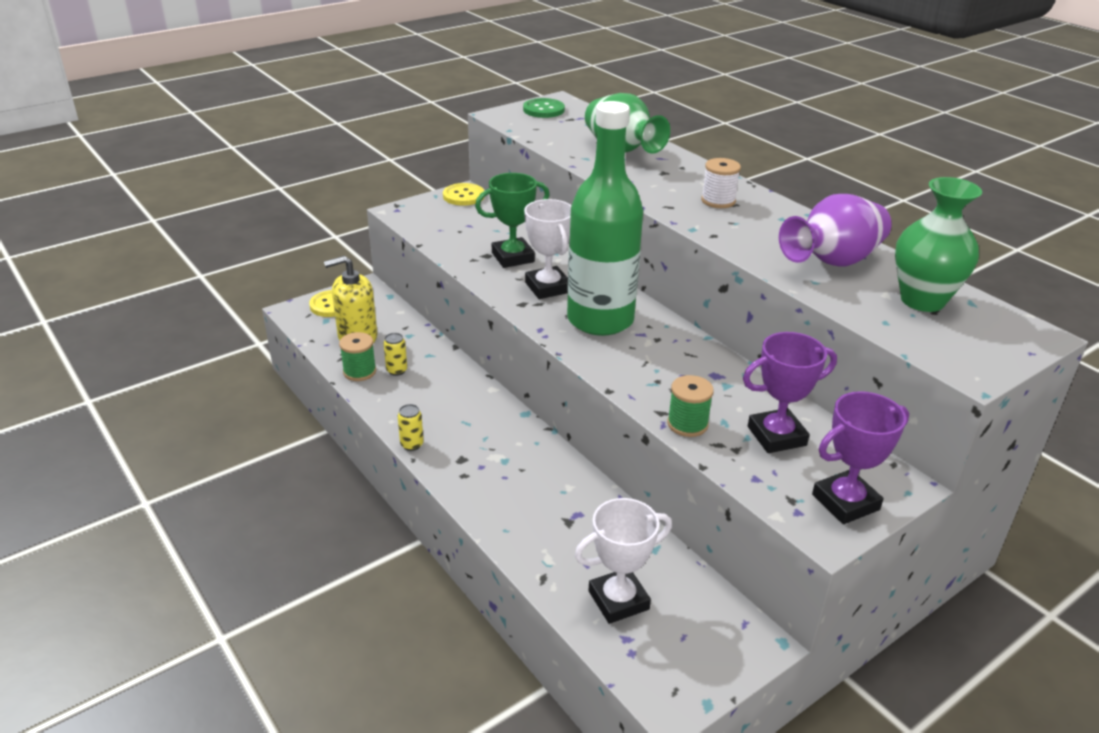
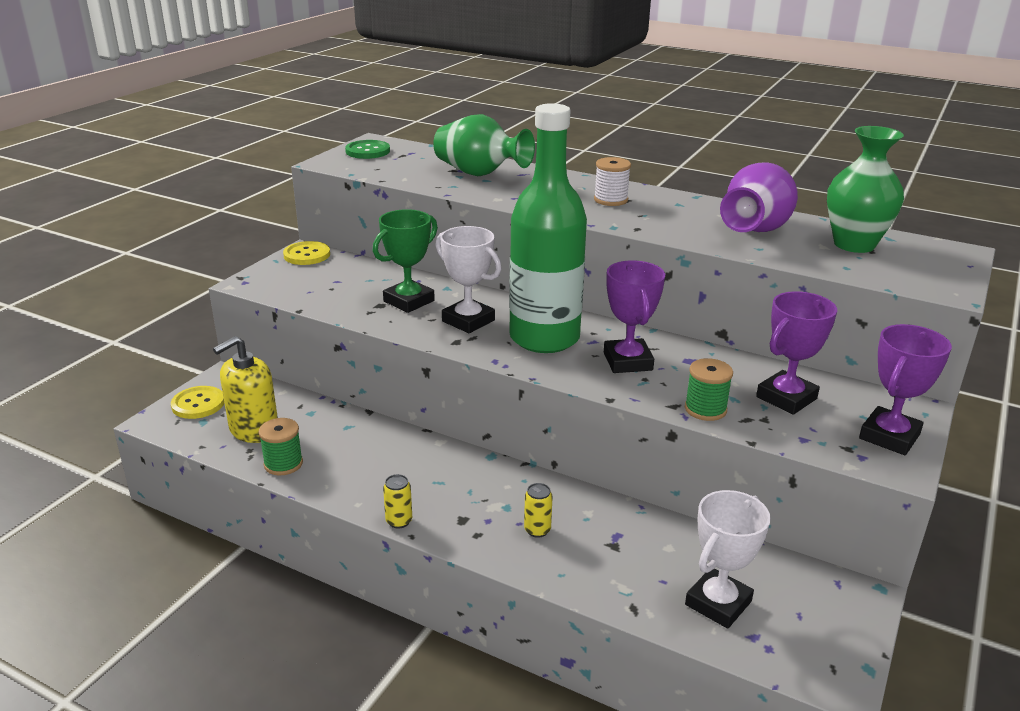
camera: 25 degrees left, 5 degrees down
(396, 370) = (324, 451): yellow can -> yellow can (537, 530)
(656, 361) = (627, 361): none -> purple trophy

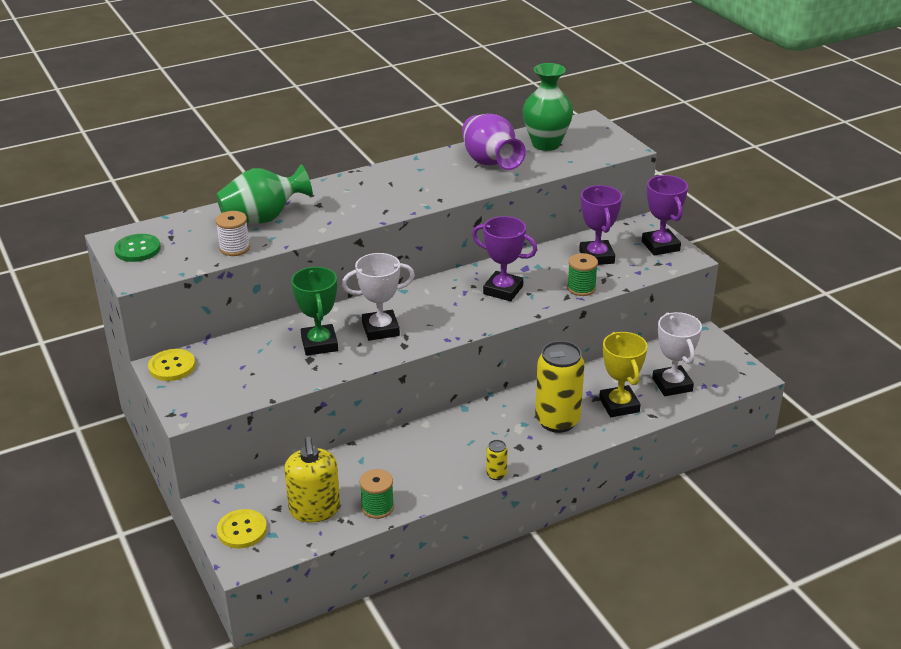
camera: 55 degrees left, 5 degrees up
(537, 530) = (557, 421): yellow can -> yellow can, size x2.33
(544, 338) = (440, 308): green bottle -> none
(610, 200) = (382, 189): white spool -> white spool (234, 248)
(621, 570) = (619, 405): none -> yellow trophy

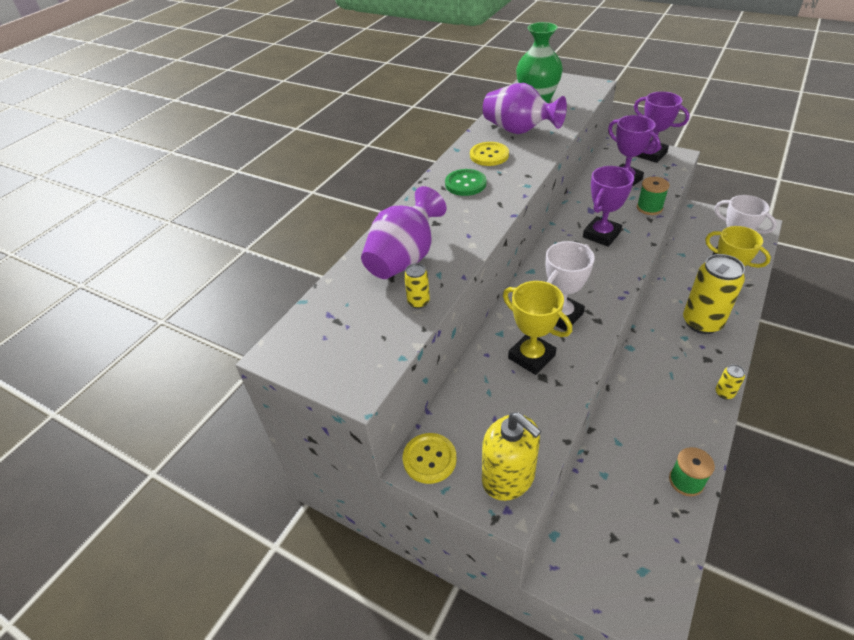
camera: 30 degrees left, 10 degrees up
(137, 249) = (319, 353): green button -> green button (465, 184)
(234, 248) = (418, 302): white spool -> yellow can
(242, 530) = (614, 585): yellow button -> yellow button (489, 155)
(263, 219) = (404, 259): green vase -> purple vase
(314, 509) = (643, 518): yellow soap dispenser -> yellow soap dispenser (508, 477)
(319, 344) = (531, 357): green trophy -> yellow trophy
(503, 290) = (601, 235): purple trophy -> purple trophy turned 45 degrees counterclockwise

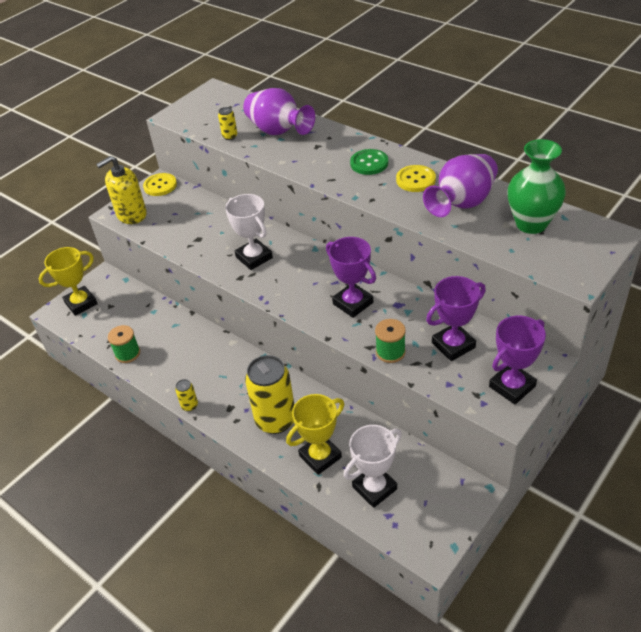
camera: 100 degrees right, 0 degrees up
(531, 357) = (218, 236): yellow trophy -> yellow trophy (81, 303)

